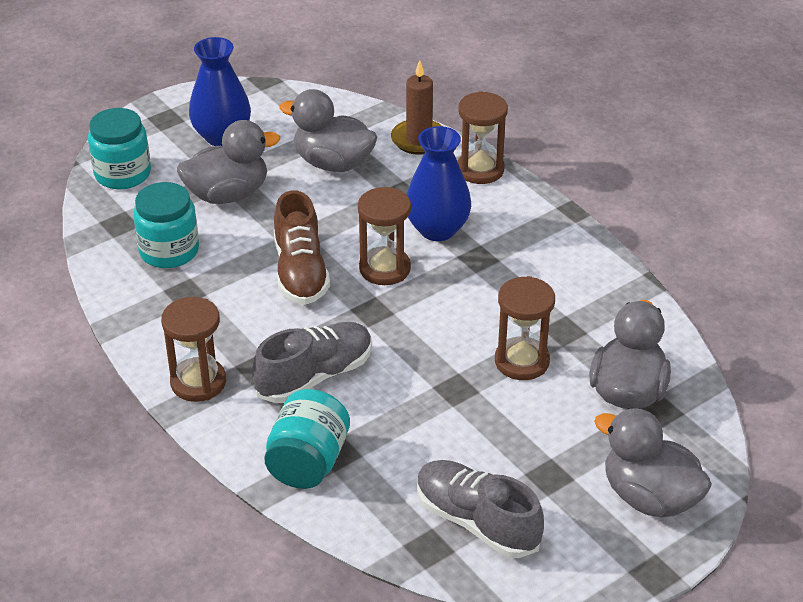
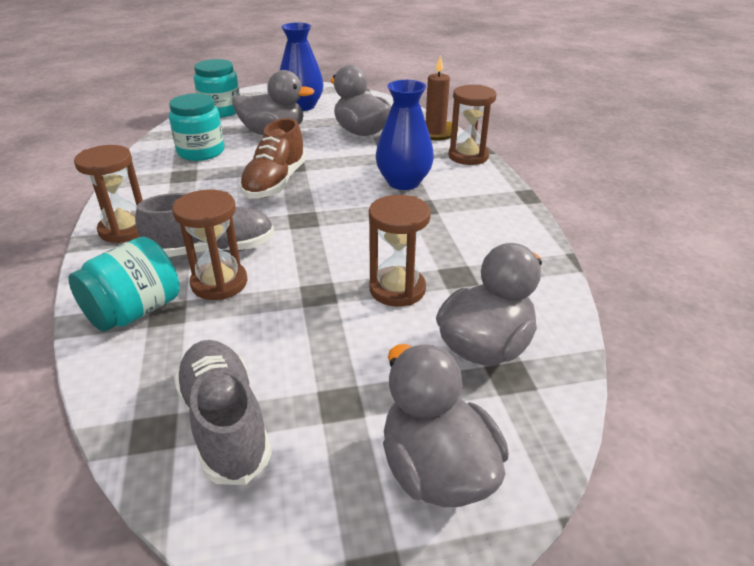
camera: 25 degrees right, 5 degrees down
(384, 269) = (339, 196): brown hourglass -> brown hourglass (219, 283)

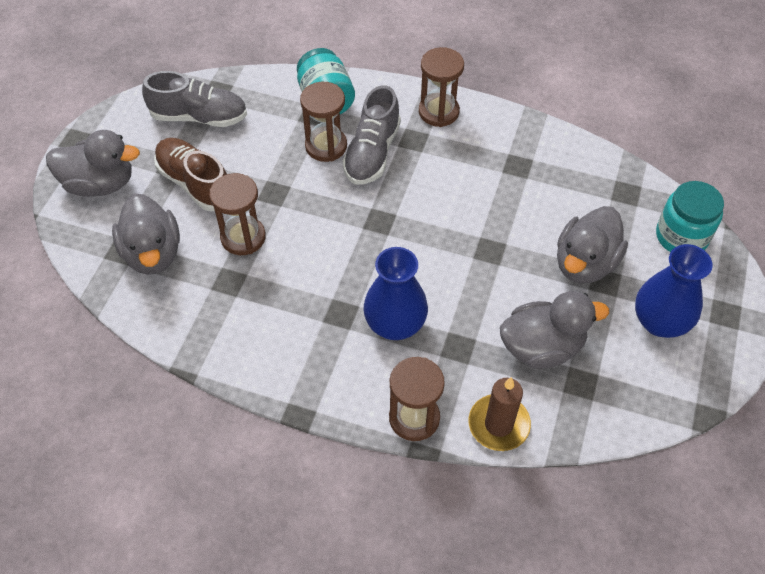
camera: 120 degrees right, 20 degrees up
(201, 152) = (565, 190): turquoise jar -> none
(275, 183) = (459, 224): brown shoe -> brown shoe (195, 183)

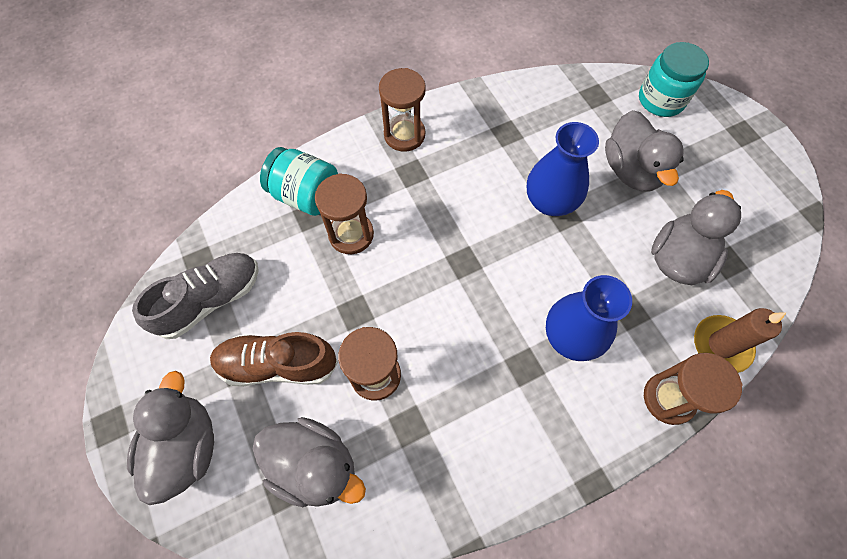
camera: 45 degrees left, 10 degrees up
(100, 184) = (186, 446): grey duck -> grey duck turned 45 degrees counterclockwise
(372, 153) = (394, 210): grey shoe -> none
(660, 322) = (718, 172): blue vase -> blue vase (550, 201)

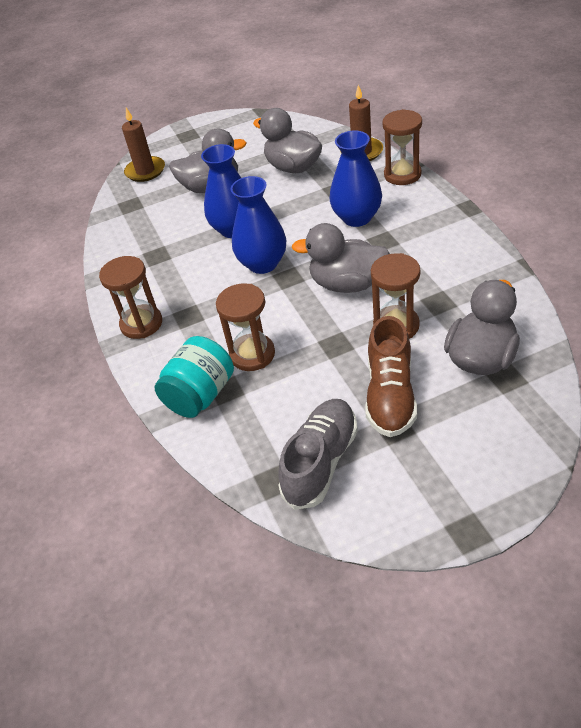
camera: 80 degrees left, 20 degrees down
(186, 446) = (479, 457): grey duck -> grey duck (347, 284)
(210, 300) = (320, 462): grey shoe -> grey shoe turned 60 degrees clockwise
(488, 235) = (263, 264): none -> blue vase
(661, 100) = (145, 171): turquoise jar -> brown candle

